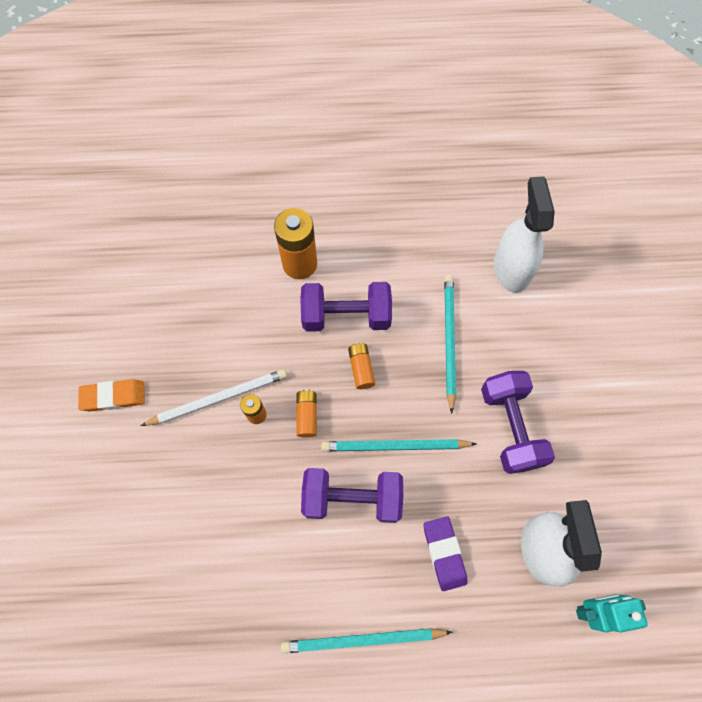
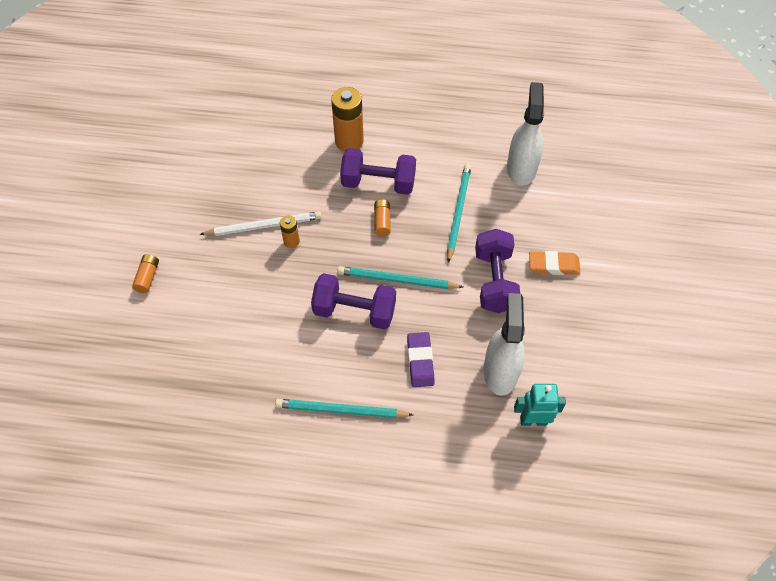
camera: 10 degrees right, 10 degrees down
(113, 396) = (182, 212): orange eraser -> orange eraser (553, 265)
(307, 415) = (331, 248): orange battery -> orange battery (148, 277)

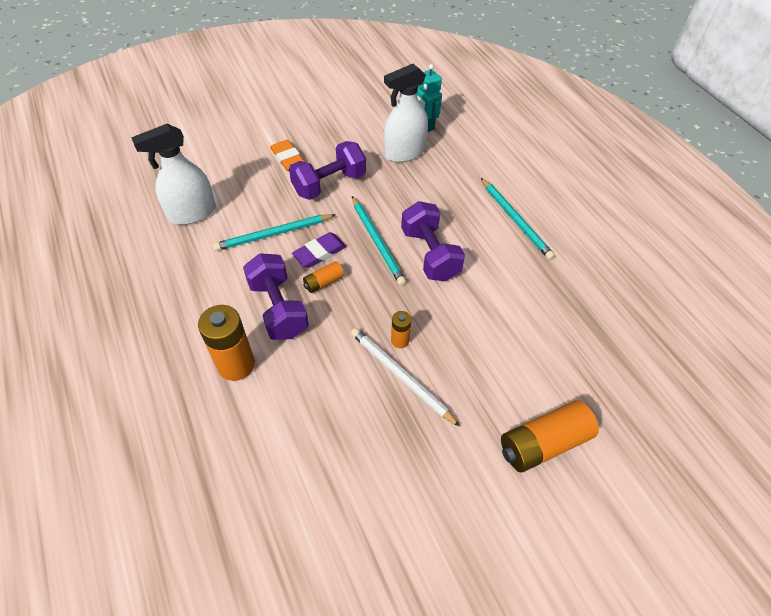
camera: 125 degrees left, 5 degrees down
(148, 277) = (543, 443): orange battery -> orange battery, size x1.93
(420, 361) = (436, 195): purple eraser -> purple eraser (319, 252)

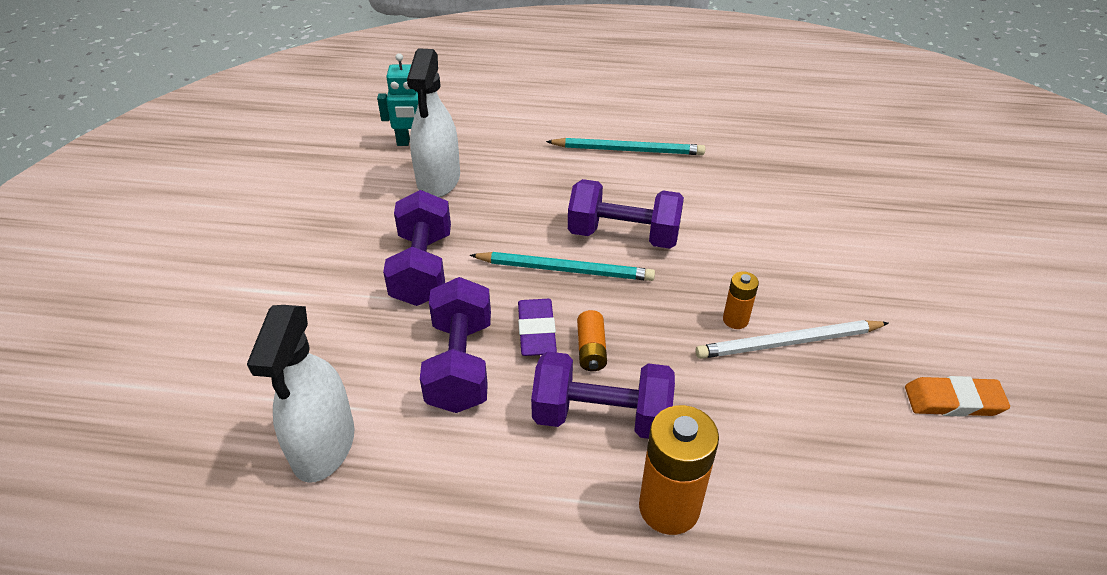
camera: 55 degrees left, 10 degrees down
(273, 234) = (460, 365): turquoise pencil -> purple dumbbell
(287, 158) = (327, 288): orange eraser -> orange eraser (953, 401)
(543, 443) = (934, 273): orange battery -> none

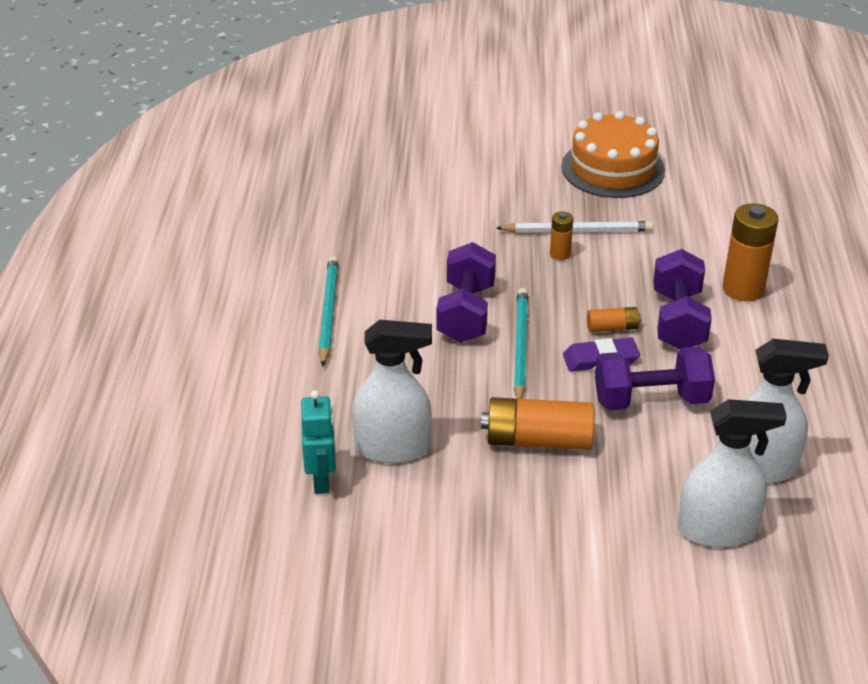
camera: 95 degrees left, 5 degrees down
(251, 387) = (717, 530): none -> white spray bottle
(422, 268) = (538, 440): purple dumbbell -> orange battery
(788, 343) = (578, 231): white pencil -> white pencil turned 75 degrees counterclockwise
(953, 401) = (613, 168): orange eraser -> orange cake

